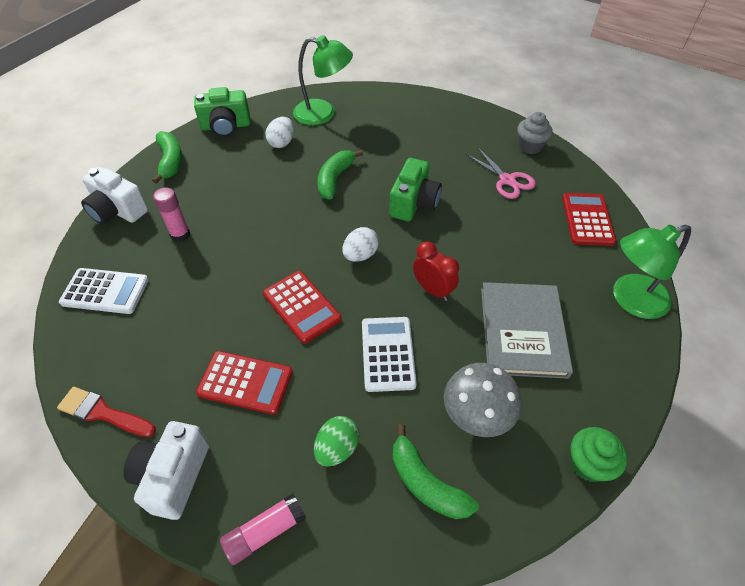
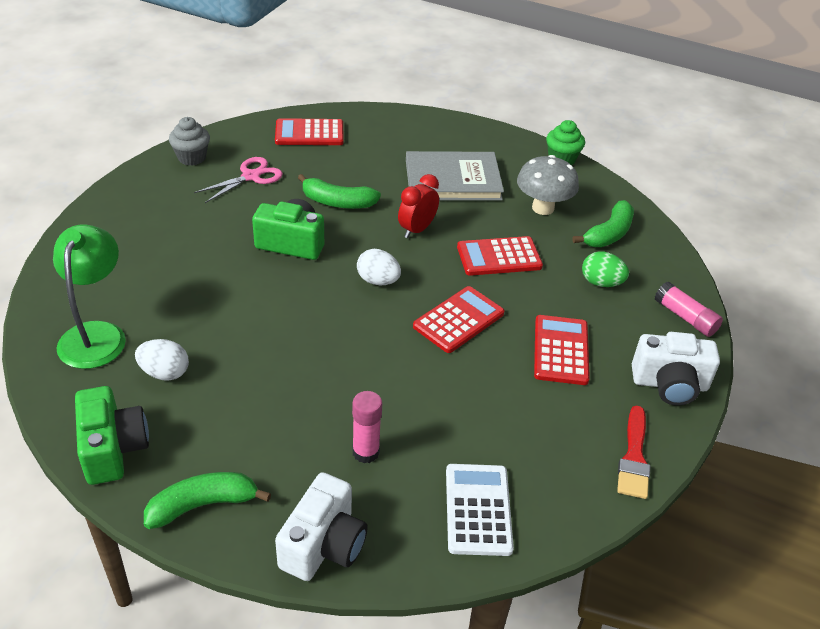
camera: 100 degrees left, 10 degrees down
(335, 179) = (249, 310): green banana -> green banana (337, 202)
(388, 354) = (499, 257): white calculator -> red calculator
(630, 300) = (405, 123): green lamp -> none

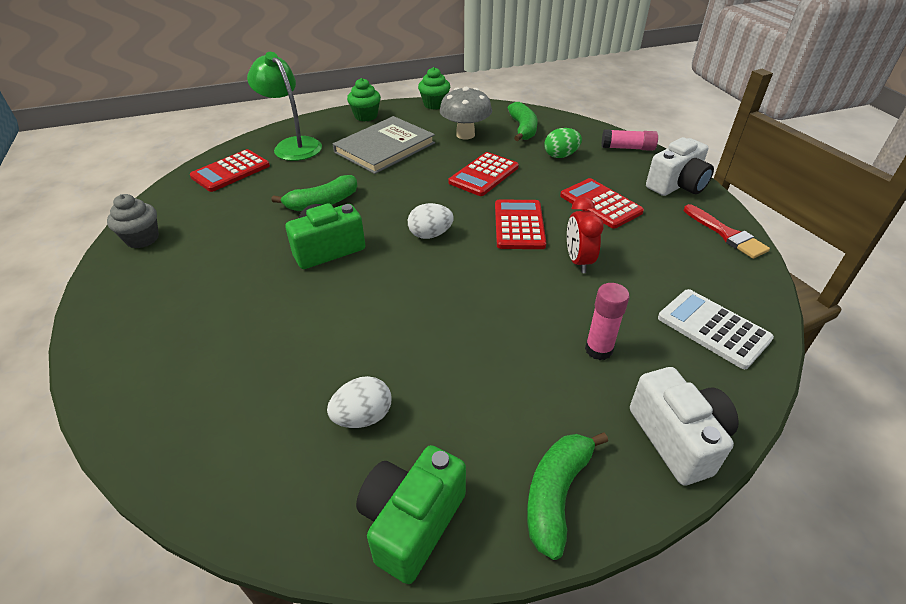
camera: 40 degrees left, 0 degrees up
(96, 334) = (246, 436): green lamp -> green lamp (293, 145)
(113, 449) = (412, 522): green camera -> green camera turned 90 degrees counterclockwise
(251, 176) = (222, 223): pink scissors -> none
(417, 230) = (407, 188): red clock -> red clock (578, 261)
(481, 138) = (366, 116): none -> green cupcake

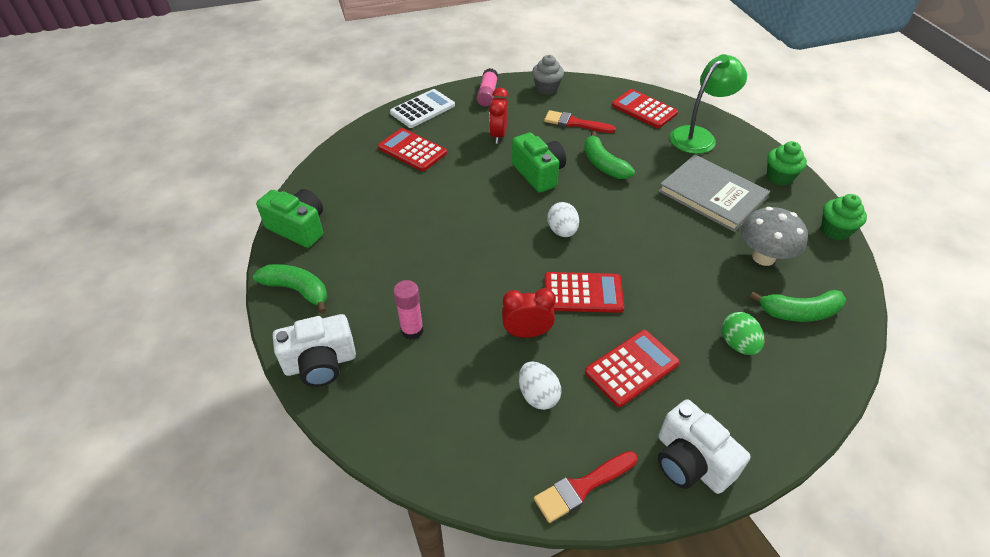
camera: 90 degrees right, 5 degrees up
(233, 283) = (498, 135): none -> red clock
(235, 219) = (575, 123): none -> red brush
(363, 417) = (372, 205): white egg -> white egg (538, 395)
(484, 175) = (674, 270): red calculator -> red calculator (412, 150)
(627, 148) = (782, 424): pink glue stick -> pink glue stick (487, 94)
(713, 328) = (427, 422): white calculator -> white calculator (422, 109)

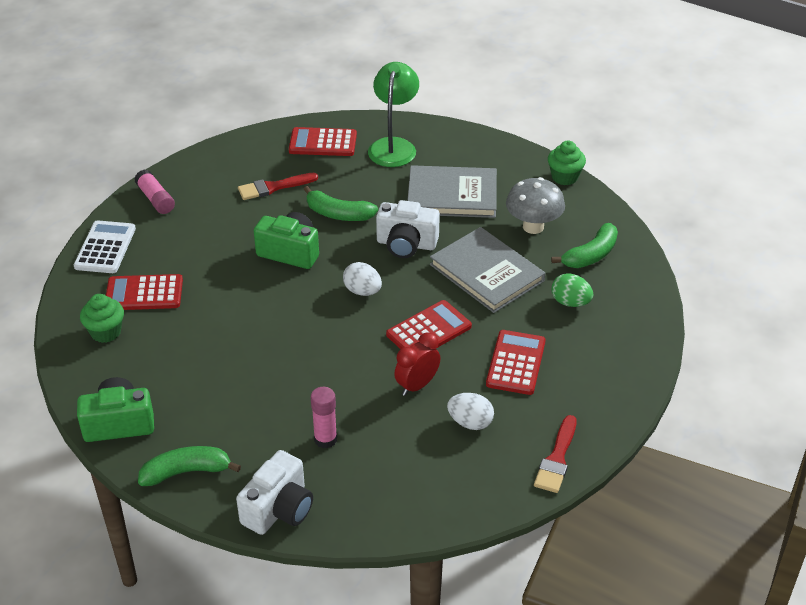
camera: 40 degrees left, 5 degrees down
(498, 135) = (213, 235): red clock -> none
(546, 88) = (209, 165): grey cupcake -> none
(681, 273) = (487, 273): none -> grey book
(690, 462) = (608, 398): white camera -> white camera (406, 244)
(779, 177) = (489, 152): green cupcake -> green cupcake (106, 332)

